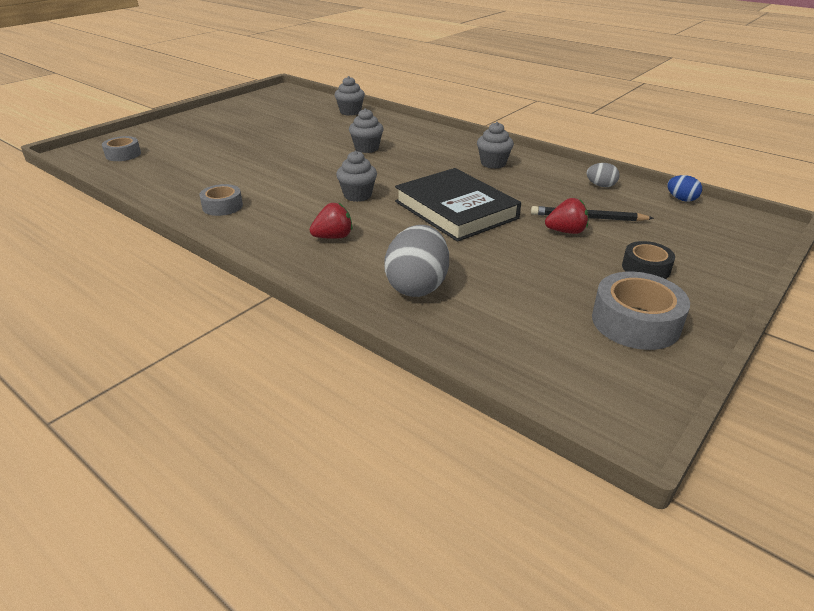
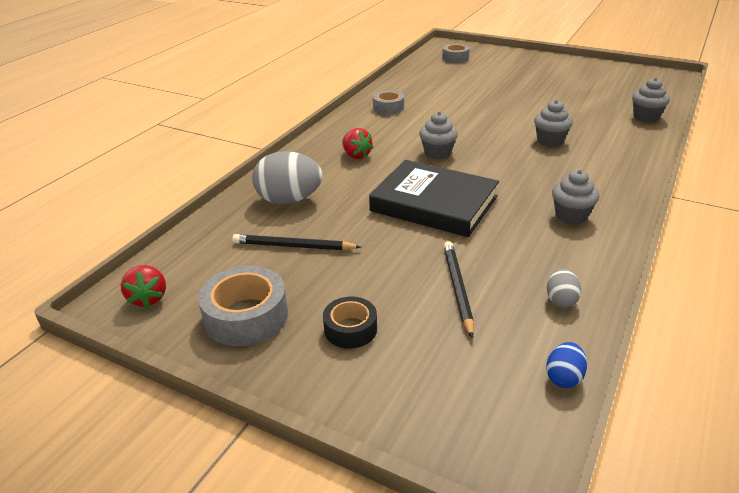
camera: 80 degrees right, 0 degrees up
(456, 210) = (434, 204): black book -> black book turned 75 degrees clockwise
(515, 288) = (293, 246): none -> black pencil
(566, 231) = (415, 273): red strawberry -> red strawberry (148, 298)

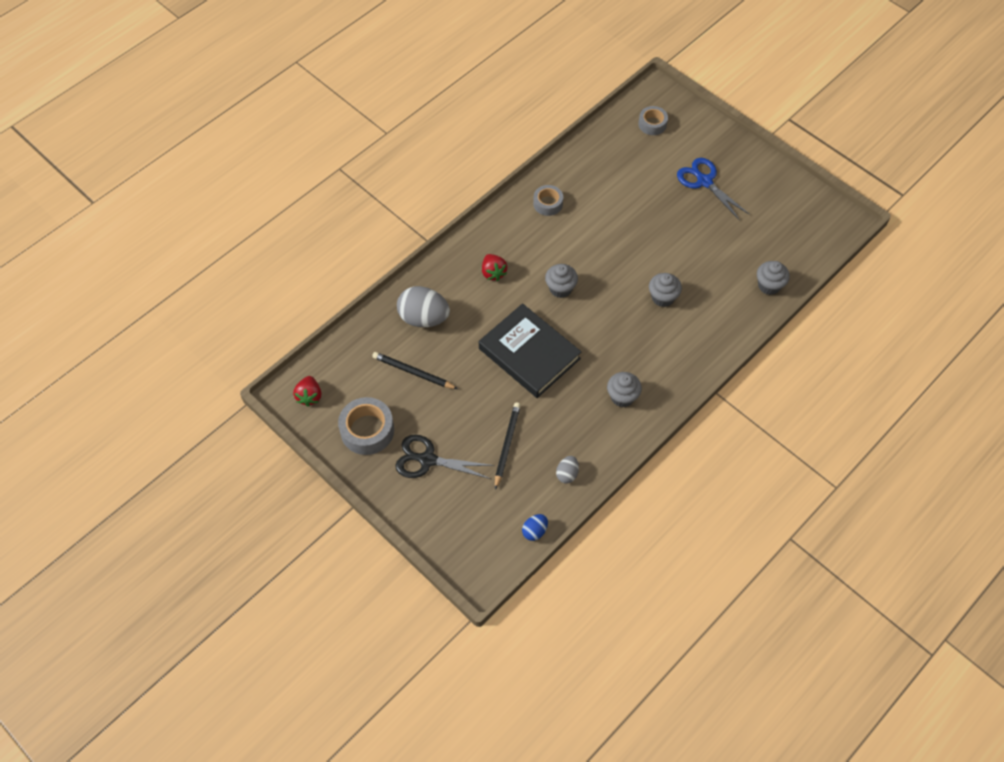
camera: 15 degrees right, 25 degrees up
(350, 329) = (427, 459): black tape -> black scissors
(526, 76) = (704, 181): none -> blue scissors

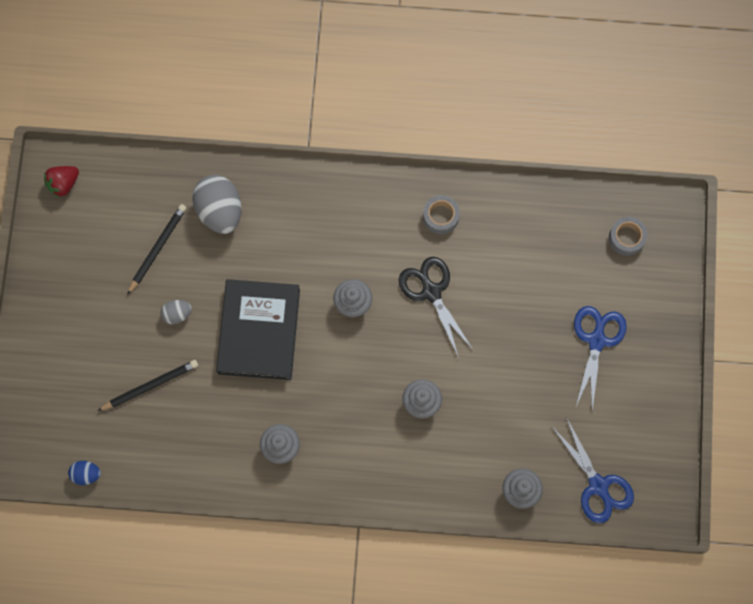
camera: 50 degrees right, 15 degrees up
(367, 430) = (70, 259): grey tape -> none
(413, 372) = (157, 248): black pencil -> black pencil turned 45 degrees clockwise
(427, 459) = (82, 331): black scissors -> black scissors (431, 291)
(493, 273) = (319, 231): red strawberry -> none
(567, 474) = (163, 459): grey egg -> grey egg (177, 314)
(800, 243) = (598, 486): none -> blue scissors

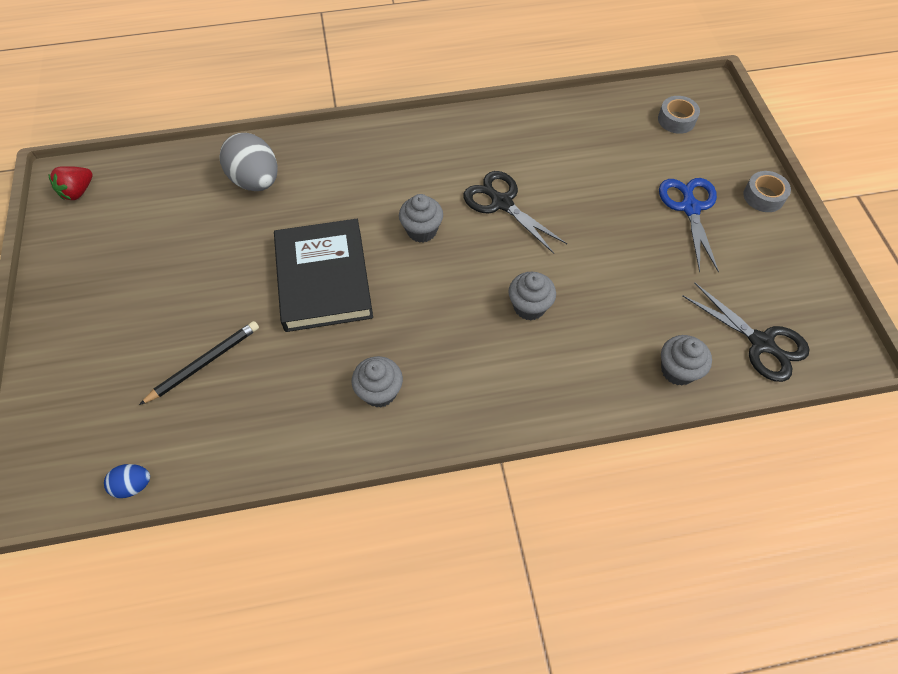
camera: 15 degrees left, 15 degrees down
(157, 248) = (192, 227): black pencil -> none
(177, 314) = (225, 283): grey egg -> none
(441, 216) = (488, 139): grey tape -> grey tape (763, 196)
(598, 486) = (762, 343): blue scissors -> black scissors

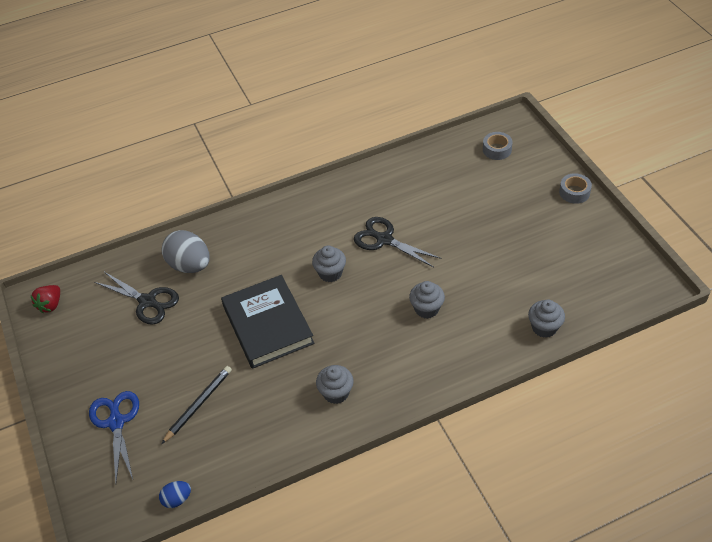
camera: 10 degrees left, 10 degrees down
(690, 207) = (523, 212): blue scissors -> blue scissors (116, 422)
(762, 343) = (598, 295): black scissors -> black scissors (148, 302)

